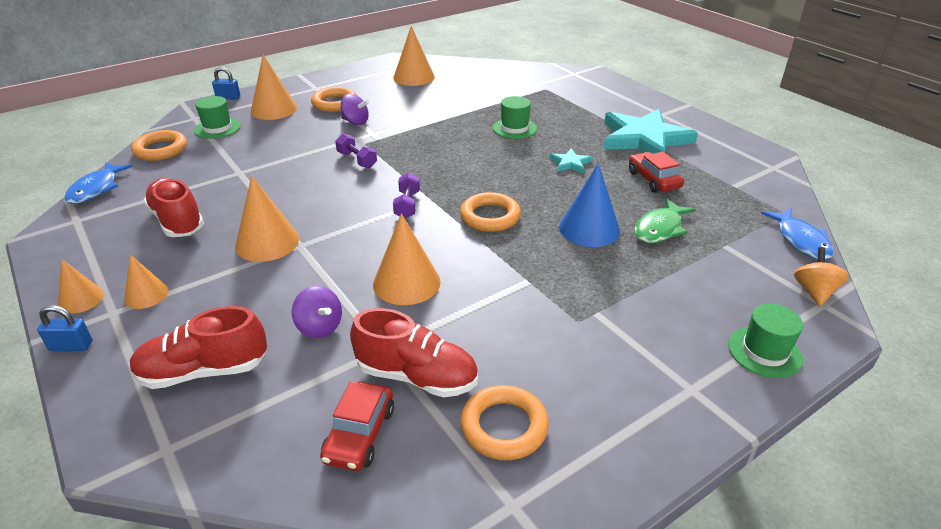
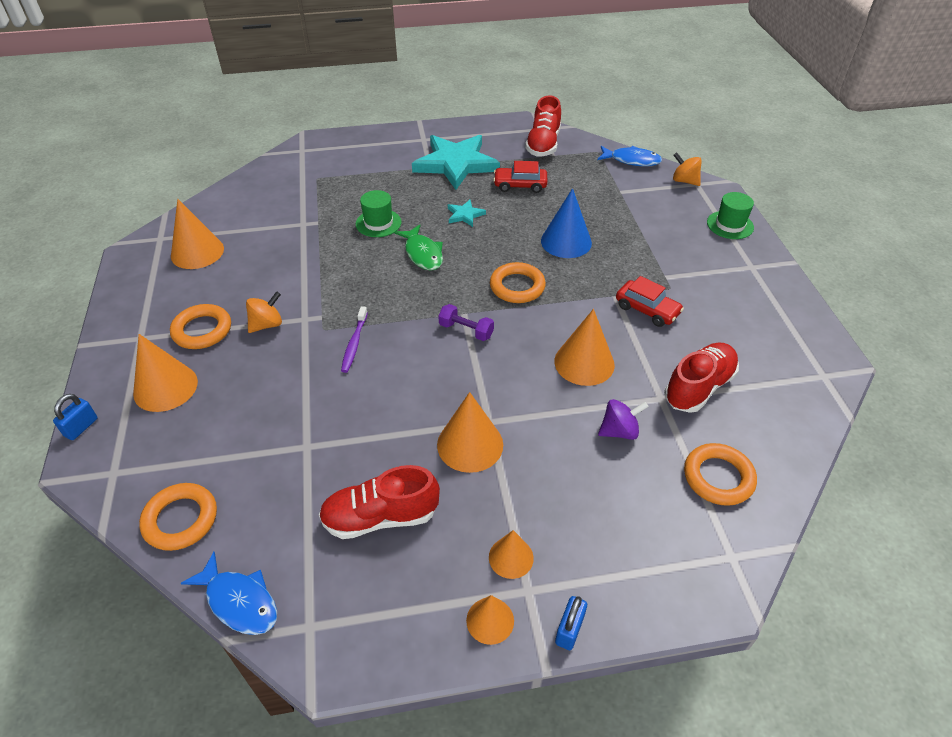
camera: 65 degrees left, 10 degrees up
(203, 371) = (646, 520): red shoe -> red shoe (543, 144)
(217, 128) = (169, 451): green hat -> none
(355, 122) = (267, 324): purple spinning top -> orange spinning top
(357, 160) = (354, 343): purple dumbbell -> purple toothbrush
(359, 434) = (747, 433): red car -> red car (647, 310)
(504, 427) = (760, 358): orange ring -> orange ring (718, 477)
(660, 228) = (585, 209): green fish -> green fish (423, 254)

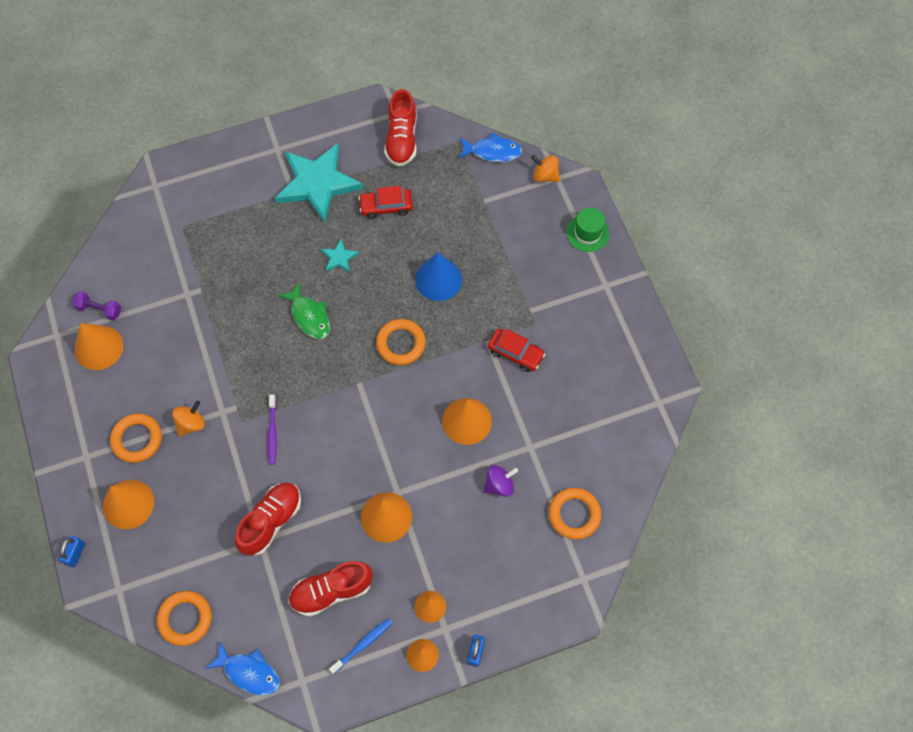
camera: 10 degrees left, 20 degrees up
(378, 223) = (259, 282): green hat -> none
(407, 592) = (362, 645): none -> blue toothbrush
(466, 330) = (364, 402): purple dumbbell -> purple dumbbell (99, 309)
(698, 387) = (559, 431): red shoe -> red shoe (271, 521)

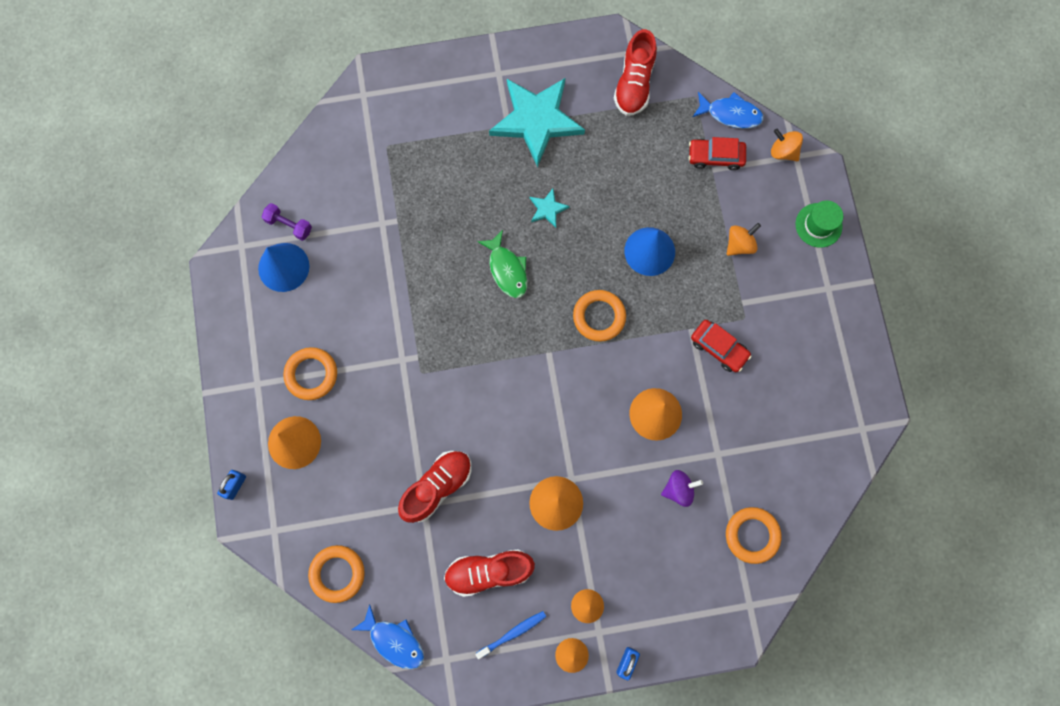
camera: 10 degrees right, 10 degrees up
(99, 347) = (283, 267): orange cone -> blue cone
(191, 423) = (369, 367): orange spinning top -> orange spinning top (739, 244)
(272, 432) = (451, 391): purple toothbrush -> none
(386, 206) = (606, 159): red car -> red car (715, 157)

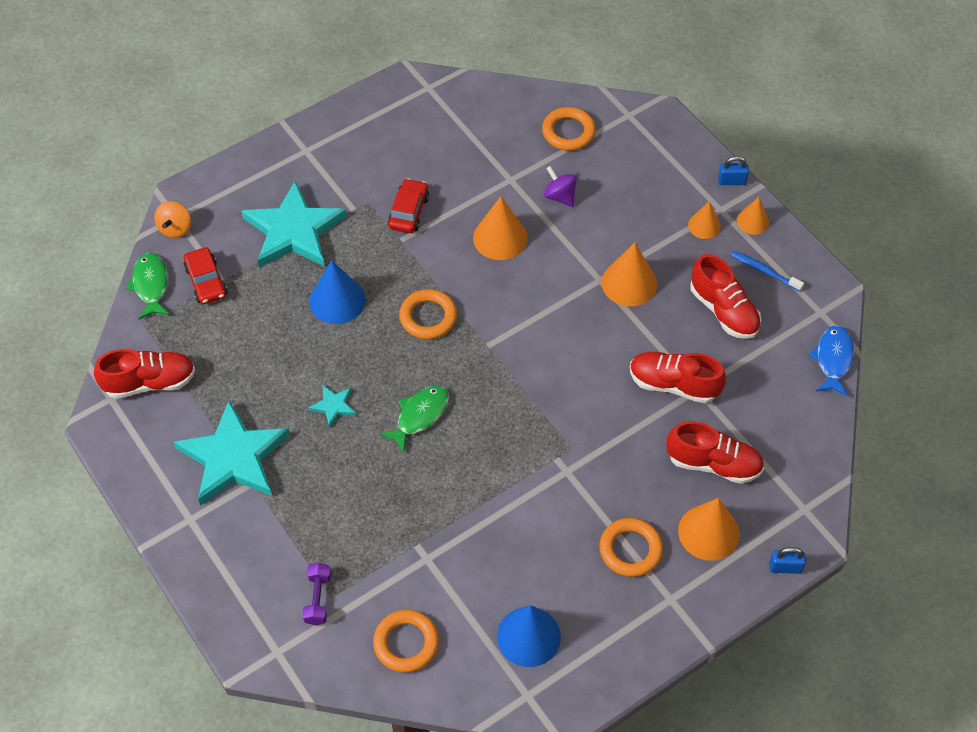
camera: 115 degrees left, 20 degrees down
(289, 225) = (477, 655): purple dumbbell -> purple dumbbell (318, 599)
(337, 573) = (807, 433): orange ring -> orange ring (406, 643)
(349, 479) = (713, 464): none -> red shoe
(730, 114) = (151, 285): blue fish -> green fish
(739, 244) = (294, 231): orange spinning top -> turquoise star
(818, 225) = (243, 177): green hat -> none

